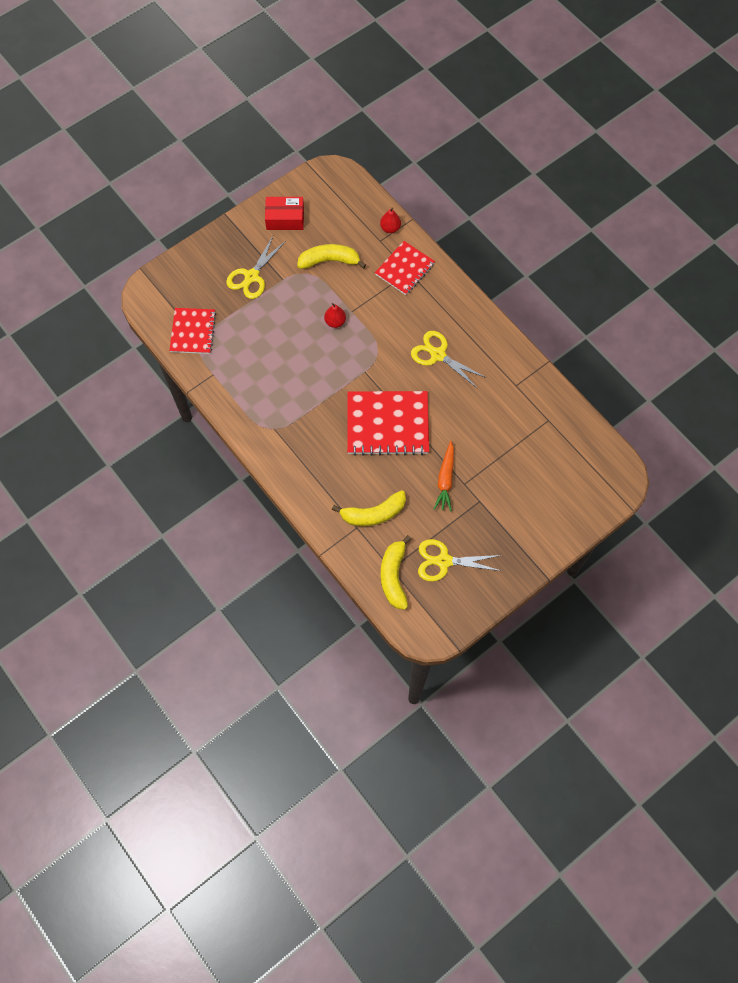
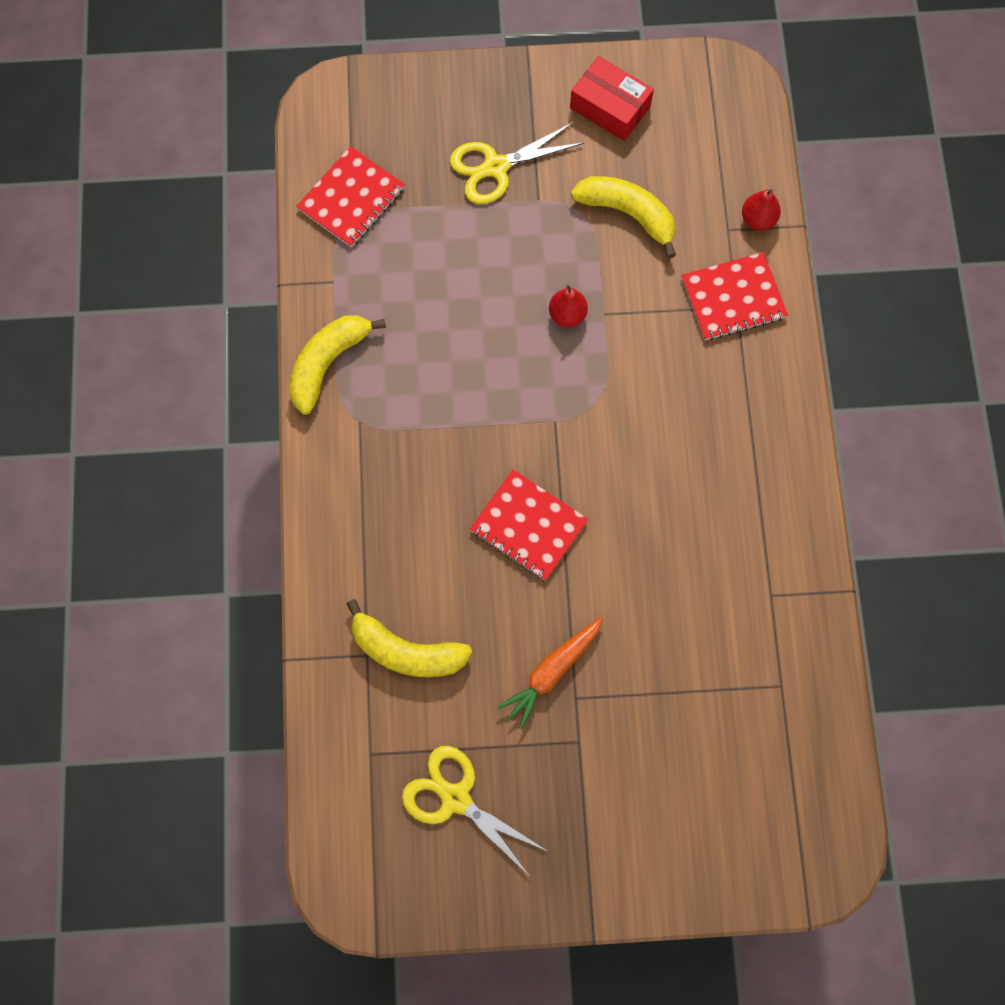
camera: 35 degrees right, 5 degrees up
(387, 424) = (528, 526): red notebook -> red notebook, size x0.63
(394, 576) = (365, 769): yellow banana -> yellow banana (327, 363)
(438, 355) = (685, 466): yellow scissors -> none

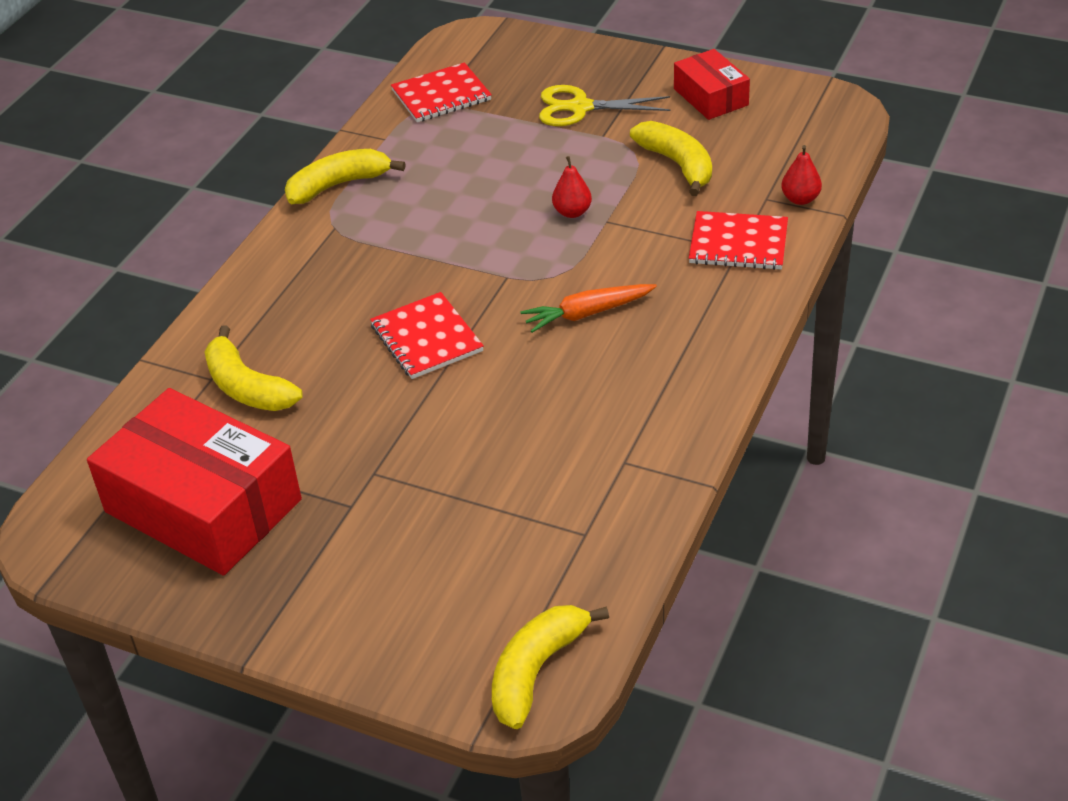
camera: 30 degrees right, 30 degrees down
(455, 798) = (203, 506): yellow scissors -> red box
(552, 672) = (366, 446): orange carrot -> orange carrot (587, 313)
(819, 838) = (536, 671): none -> yellow banana

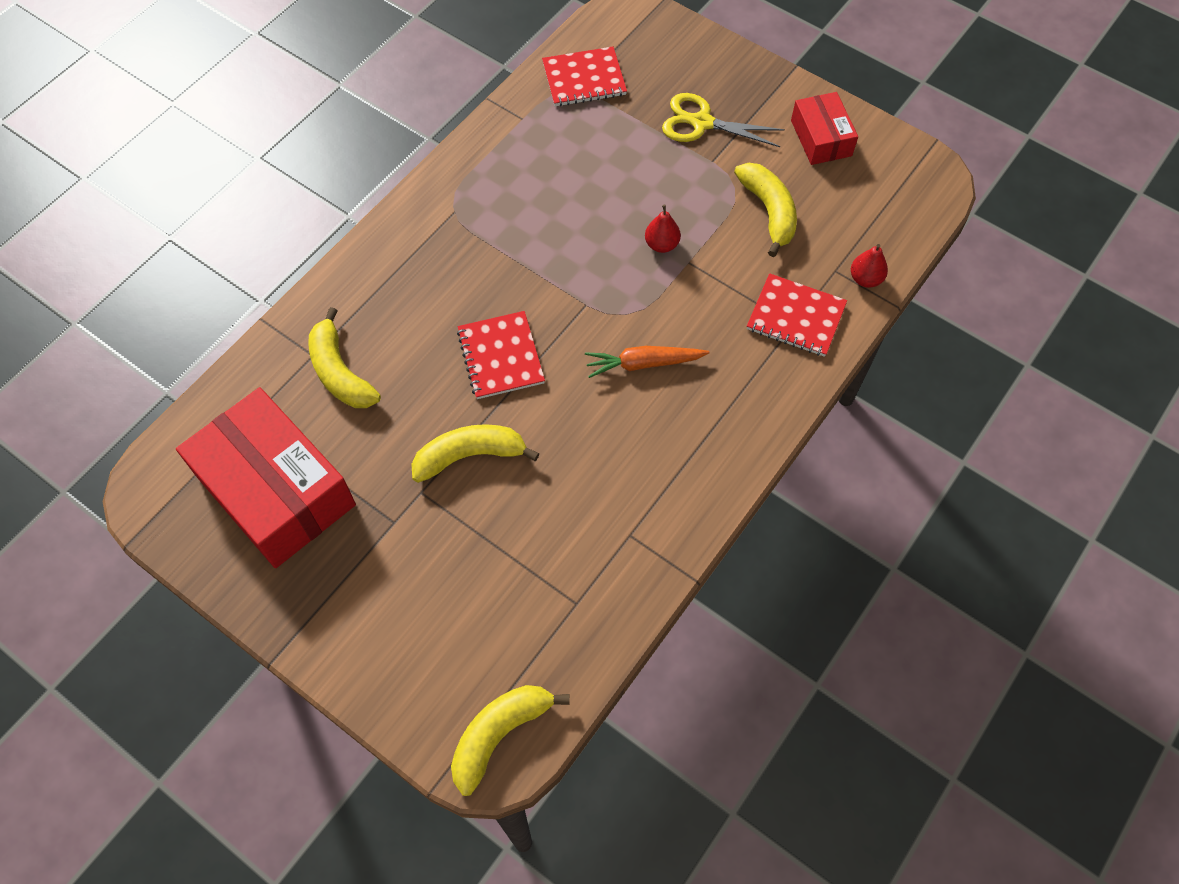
camera: 10 degrees right, 20 degrees up
(338, 185) = (469, 163): yellow banana -> yellow banana (469, 456)

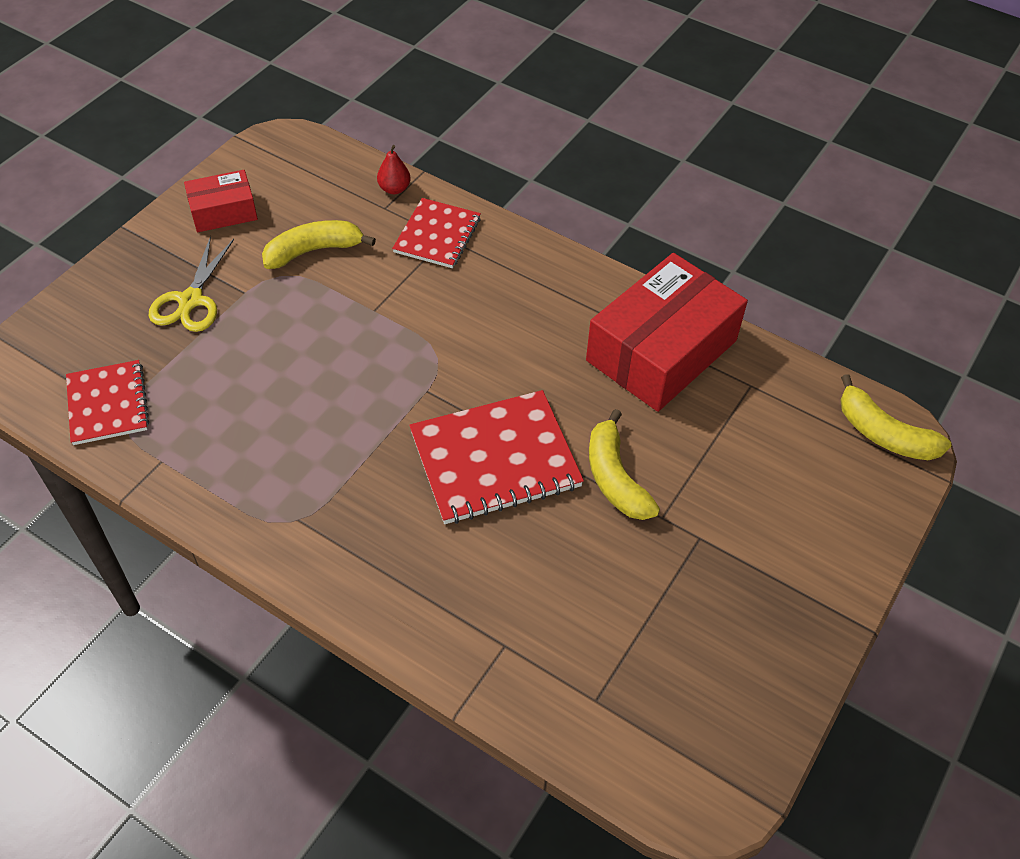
camera: 95 degrees left, 10 degrees down
(276, 490) = (683, 657): red box -> red box (661, 350)
(340, 372) = (526, 612): yellow banana -> none
(500, 356) = (495, 460): red notebook -> red notebook, size x1.59
(643, 364) = (495, 343): orange carrot -> none
(661, 244) = (351, 331): red pear -> none

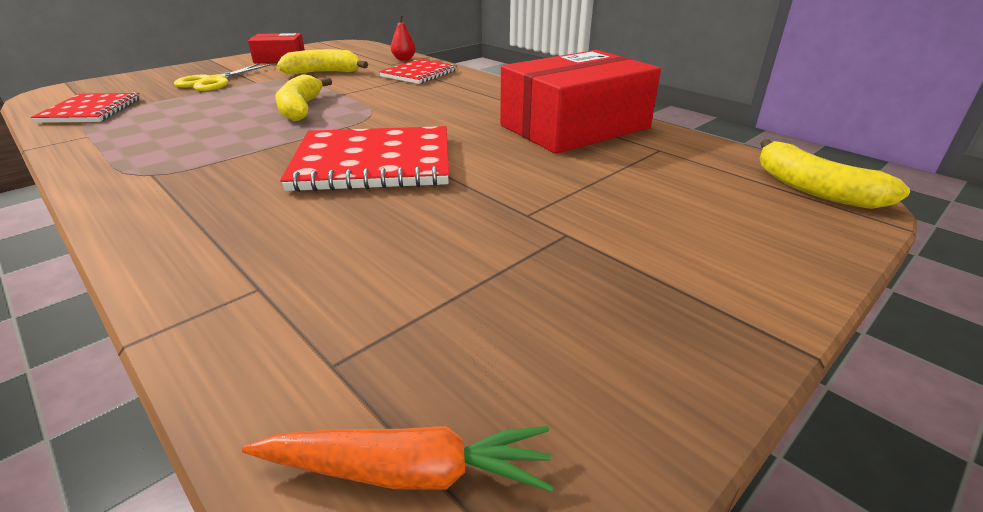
camera: 15 degrees right, 20 degrees down
(615, 478) = (488, 184): yellow banana -> yellow banana (301, 109)
(672, 757) = (407, 472): none -> orange carrot

